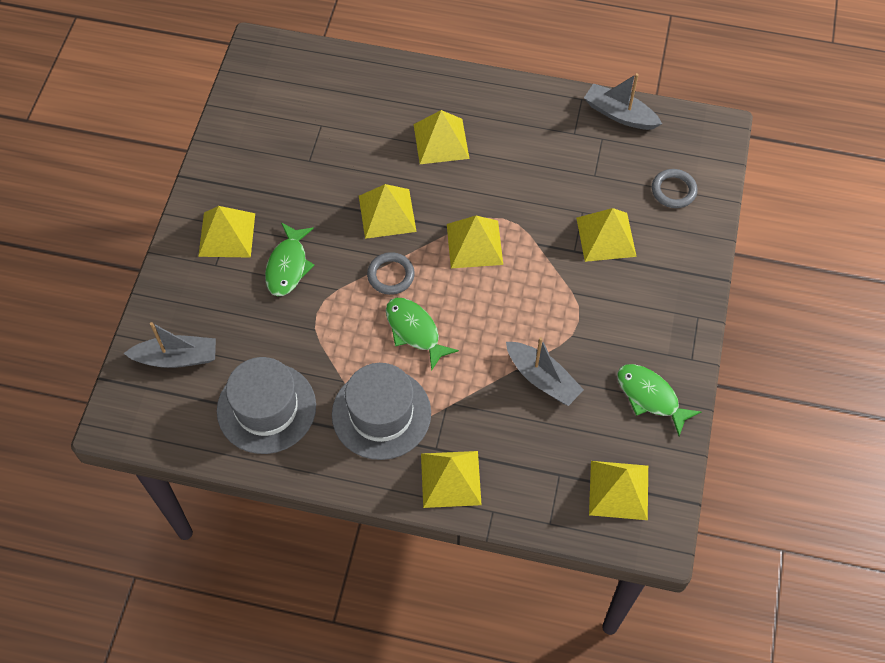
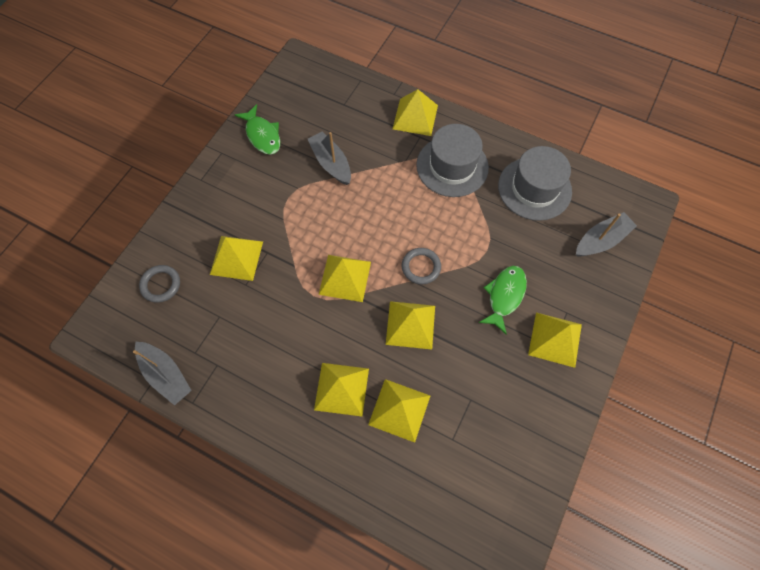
camera: 165 degrees left, 5 degrees up
(176, 358) = (601, 240): grey boat -> grey boat turned 135 degrees clockwise
(414, 331) = (413, 218): green fish -> none
(618, 490) = (310, 88): yellow pyramid -> yellow pyramid (399, 410)

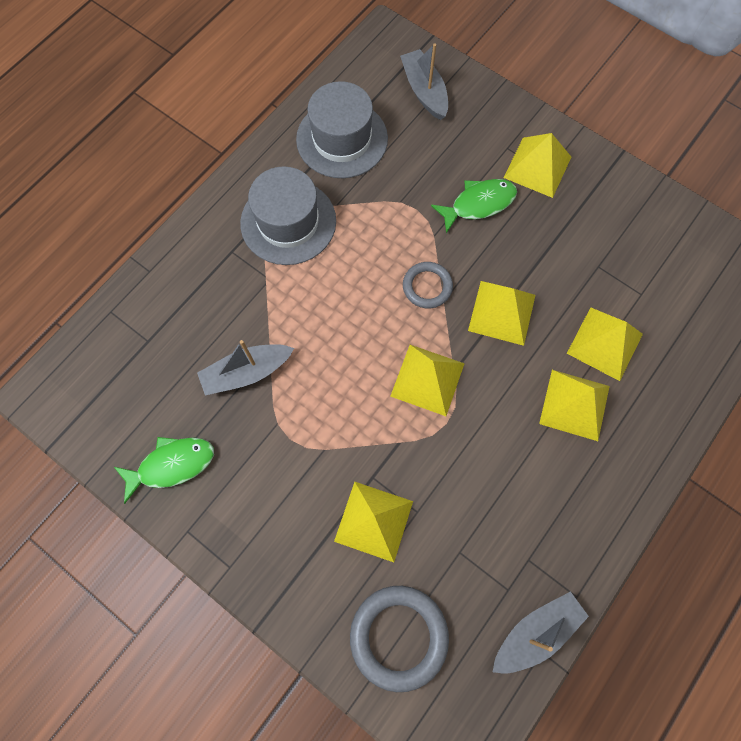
camera: 80 degrees left, 5 degrees up
(161, 285) = (398, 636): grey ring -> grey ring, size x1.66
(415, 117) = (197, 251): yellow pyramid -> none
(504, 296) = (478, 204): green fish -> green fish turned 120 degrees clockwise

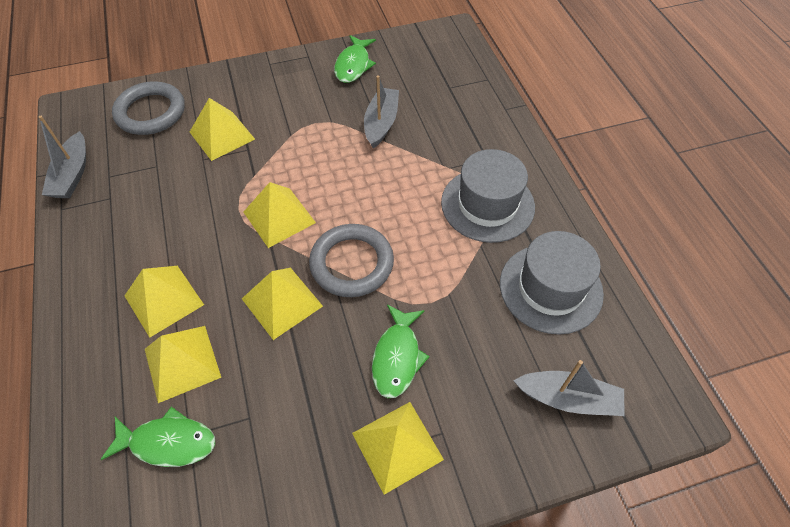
camera: 125 degrees right, 15 degrees down
(427, 286) = (352, 263): grey ring -> grey ring, size x1.66
(657, 303) = (168, 442): none -> green fish

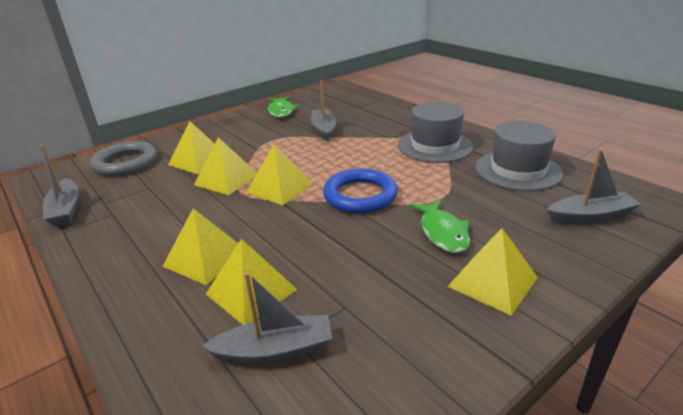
camera: 20 degrees left, 25 degrees down
(168, 442) = (275, 350): green fish -> grey boat
(282, 302) = (318, 230): yellow pyramid -> yellow pyramid (226, 179)
(352, 263) = (360, 195): grey ring -> blue ring

